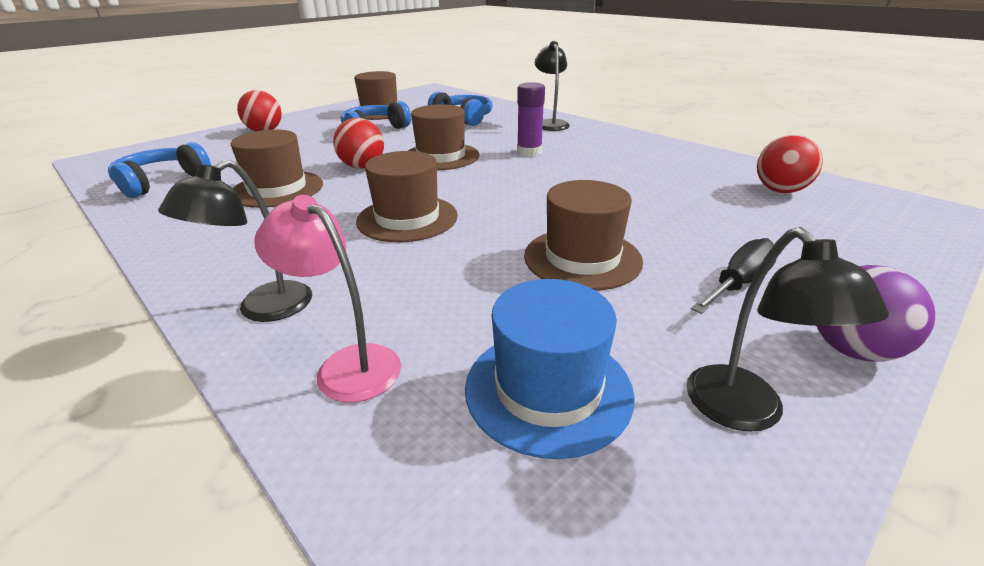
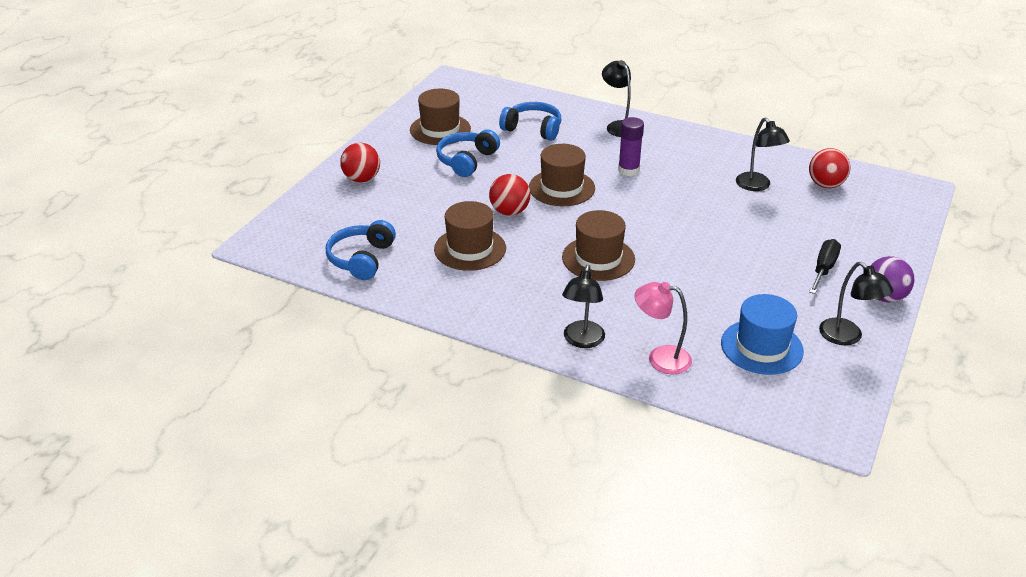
camera: 20 degrees left, 5 degrees up
(582, 258) = (732, 268): brown hat -> none
(679, 181) = (757, 186): none -> black lamp

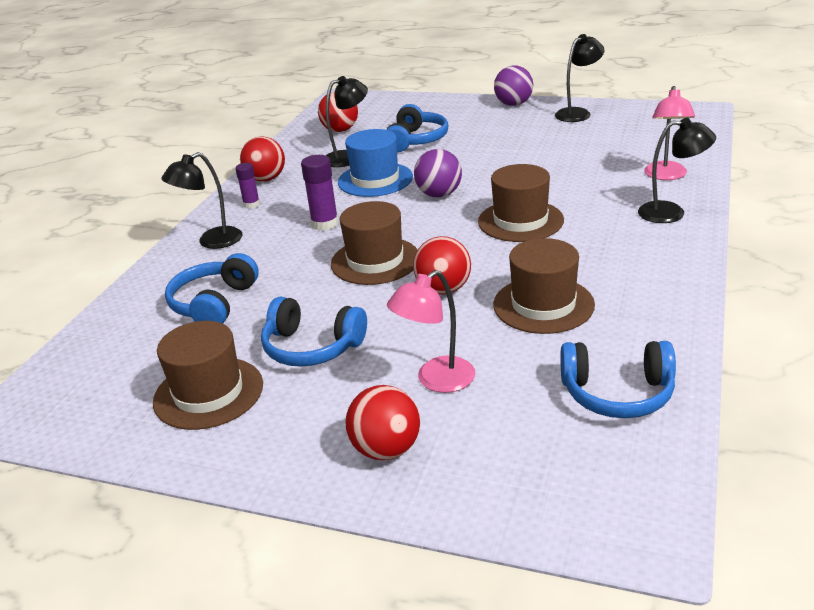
camera: 95 degrees left, 5 degrees down
(410, 199) = (436, 380): none -> pink lamp
(663, 225) = (439, 194): none -> purple ball
(674, 140) = (251, 204): none -> purple glue stick
(721, 146) = (266, 179): none -> red ball
(761, 347) = (615, 139): blue hat -> blue hat (375, 180)
(789, 224) = (416, 140): none -> blue headphones
(824, 269) = (484, 124): black screwdriver -> none

